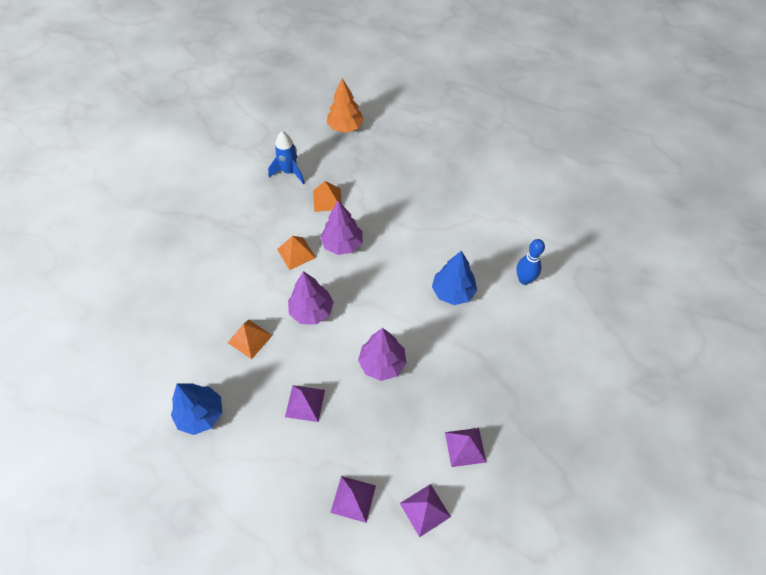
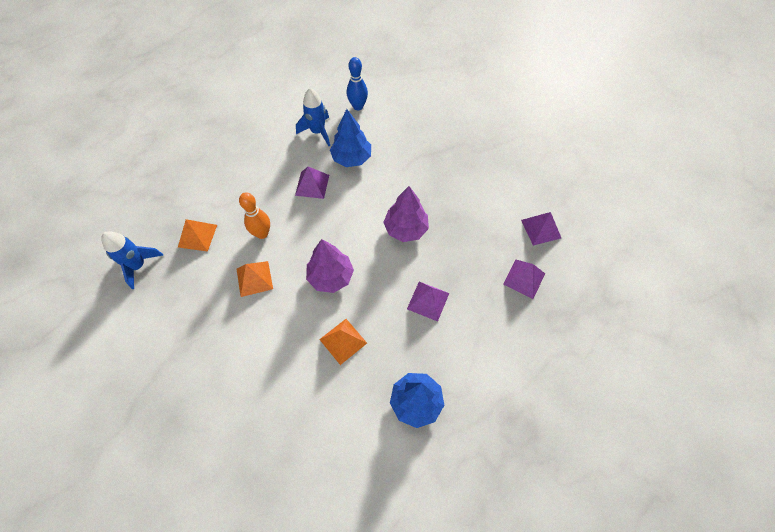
camera: 75 degrees left, 5 degrees up
(342, 244) = (262, 233): purple tree -> orange bowling pin
(345, 127) = (104, 198): orange tree -> none
(465, 447) = (495, 188): purple pyramid -> purple pyramid (312, 185)
(474, 253) = (318, 132): none -> blue rocket

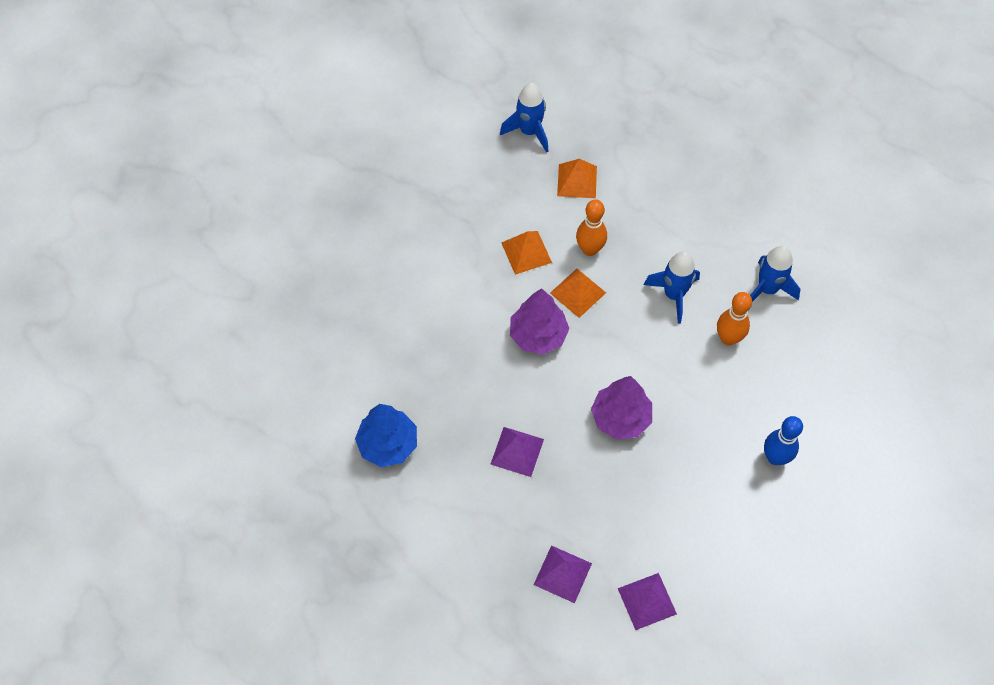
camera: 85 degrees right, 0 degrees up
(312, 185) = (673, 295): purple pyramid -> blue rocket
(343, 341) = (455, 359): orange pyramid -> orange pyramid (578, 293)
(351, 158) = (728, 338): blue tree -> orange bowling pin
(358, 106) = (828, 336): blue bowling pin -> blue bowling pin (775, 457)

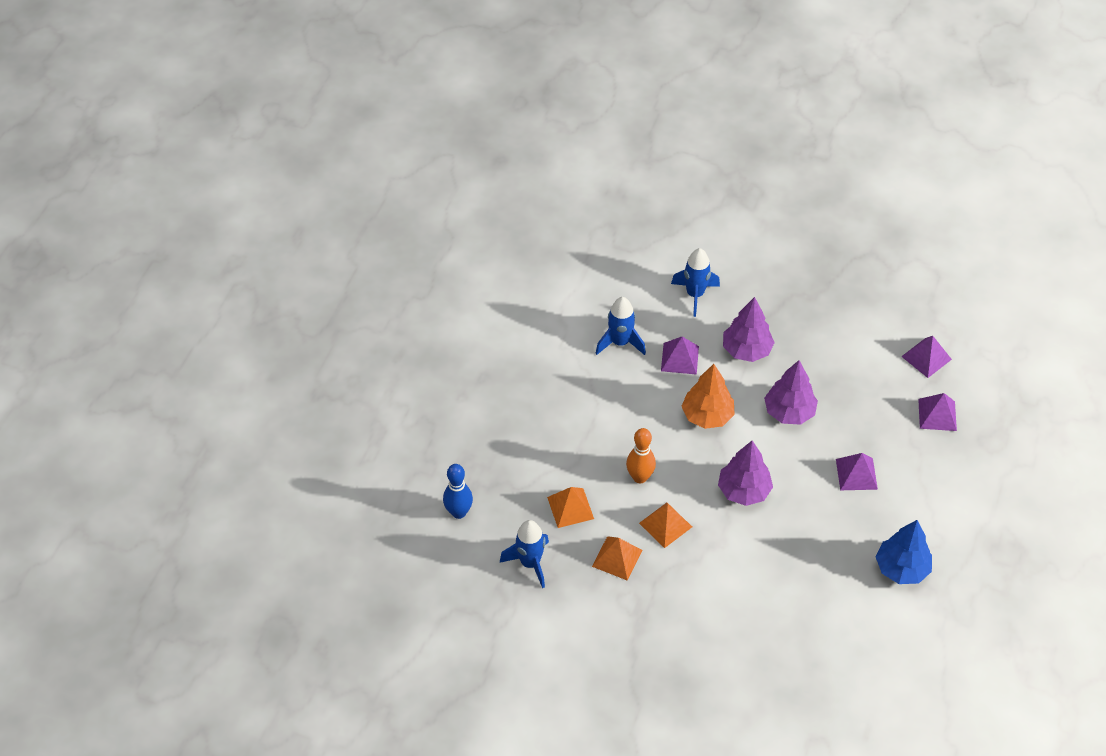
camera: 110 degrees left, 10 degrees down
(578, 293) = (688, 474): orange pyramid -> orange pyramid (617, 558)
(643, 337) = (707, 415): none -> orange tree
(673, 295) = (656, 405): blue rocket -> blue rocket (695, 295)
(719, 409) = (746, 350): none -> purple tree
(728, 338) = (680, 358): orange bowling pin -> purple pyramid
(775, 457) = (769, 307): blue bowling pin -> blue bowling pin (459, 512)

